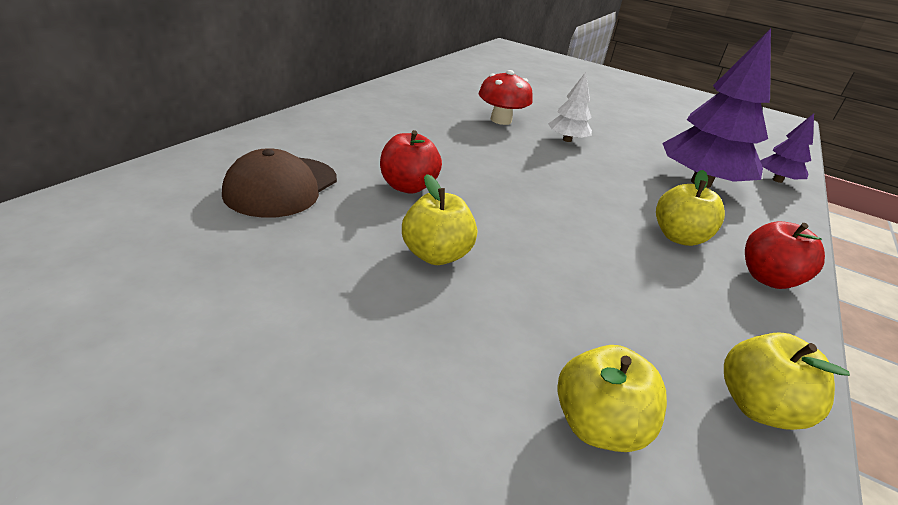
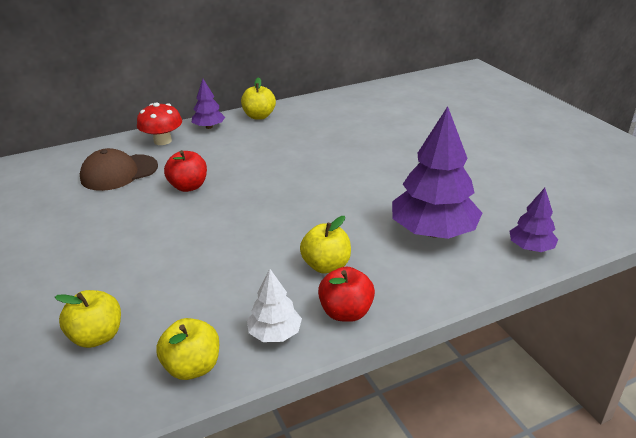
camera: 40 degrees right, 0 degrees up
(329, 116) = (209, 127): none -> purple tree
(436, 255) = (144, 231): yellow apple -> yellow apple (259, 116)
(501, 120) = (335, 146): red mushroom -> red mushroom (162, 141)
(567, 140) = (367, 172): white tree -> white tree (274, 333)

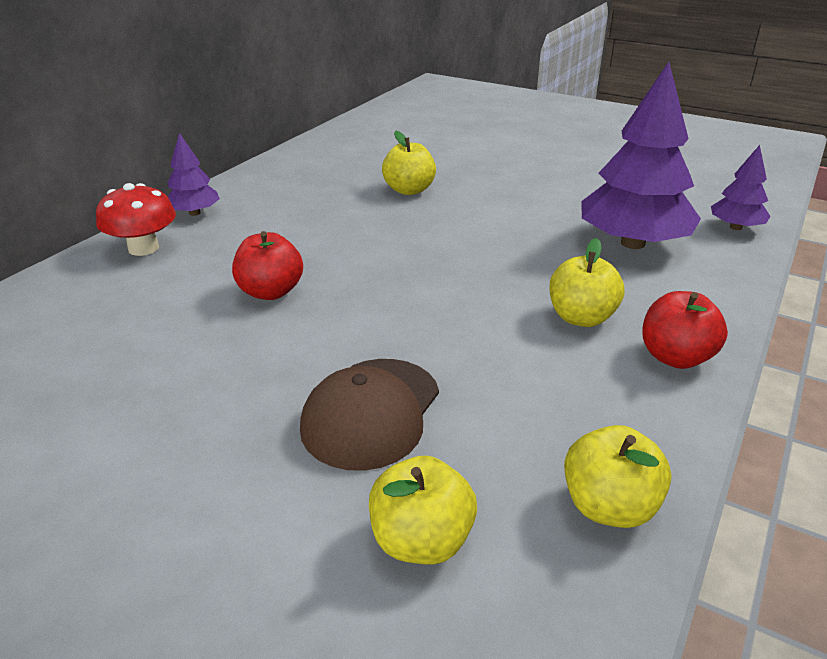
camera: 35 degrees left, 0 degrees up
(119, 172) = (128, 309): brown cap -> brown cap (371, 412)
(259, 116) = (251, 183): yellow apple -> yellow apple (409, 190)
(274, 333) = (639, 416): white tree -> none

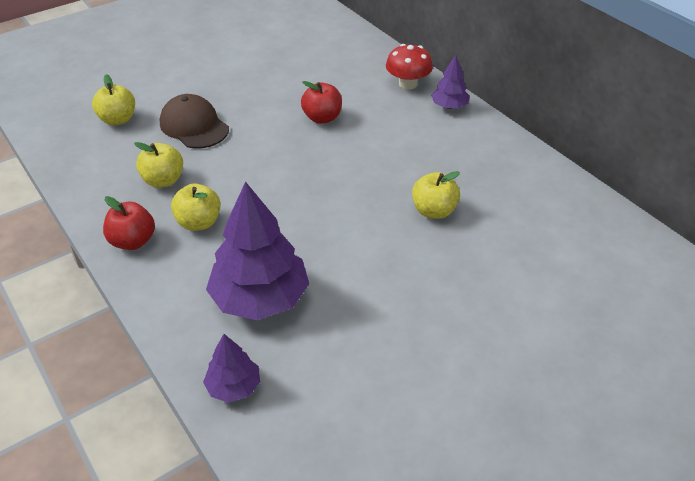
camera: 115 degrees right, 10 degrees up
(609, 507) = (81, 169): yellow apple -> yellow apple (163, 180)

